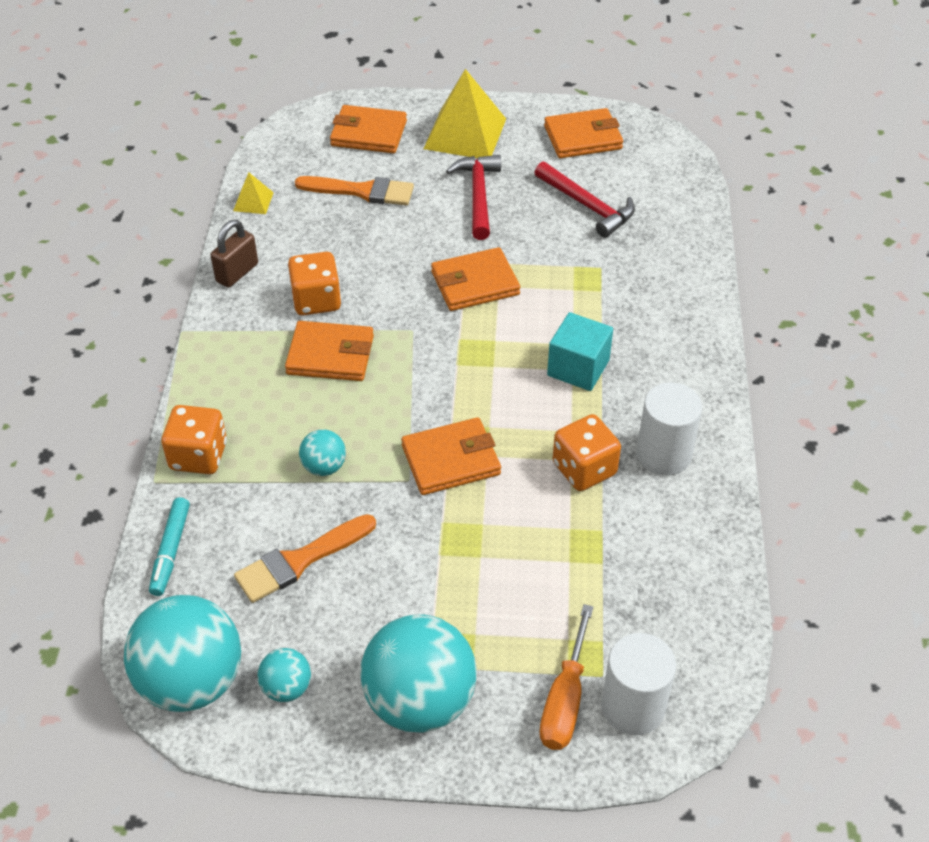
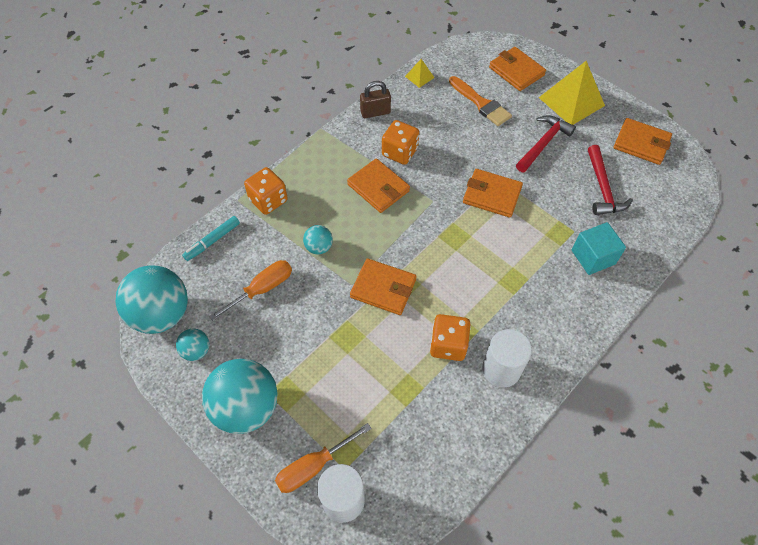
camera: 40 degrees right, 10 degrees up
(299, 561) = (262, 289): orange brush -> orange screwdriver
(578, 368) = (502, 283): turquoise cube -> turquoise cube (593, 257)

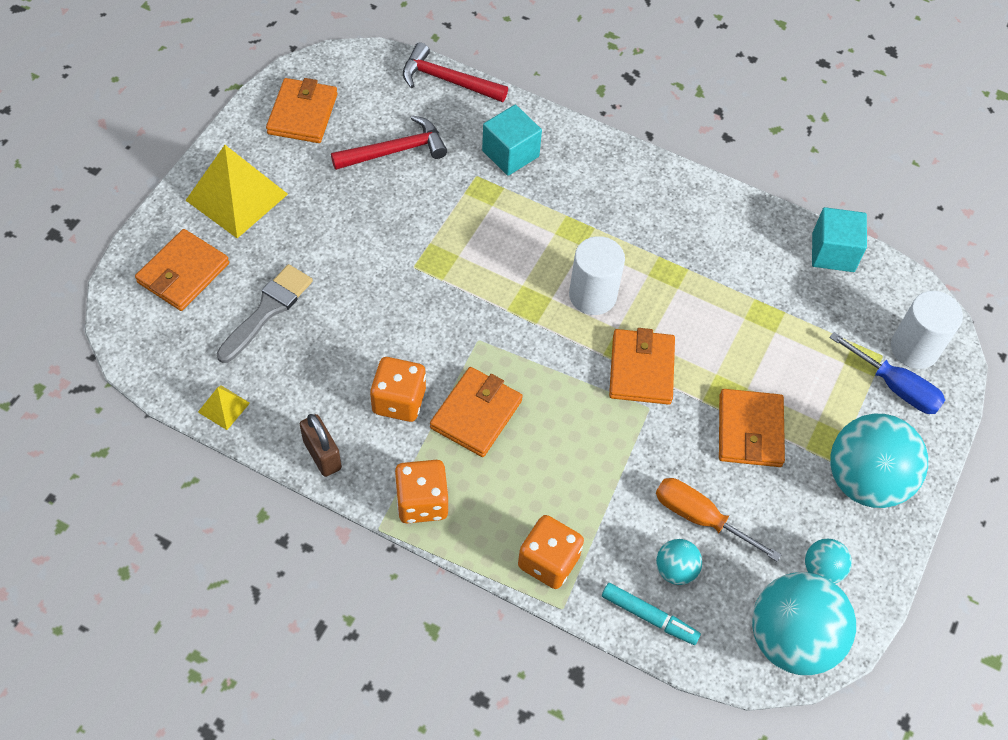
camera: 110 degrees left, 0 degrees up
(314, 466) = (894, 386): orange screwdriver -> blue screwdriver
(319, 247) = (606, 465): turquoise ball -> turquoise ball (675, 570)
(448, 345) = (691, 283): orange dice -> orange dice (422, 502)
(455, 470) = (833, 252): none -> turquoise cube
(481, 103) = (267, 310): orange brush -> grey brush
(492, 195) = (445, 271): orange wallet -> orange wallet (750, 430)
(501, 369) = (699, 227): white cylinder -> white cylinder (592, 295)
(543, 144) = (332, 222): red hammer -> red hammer (448, 80)

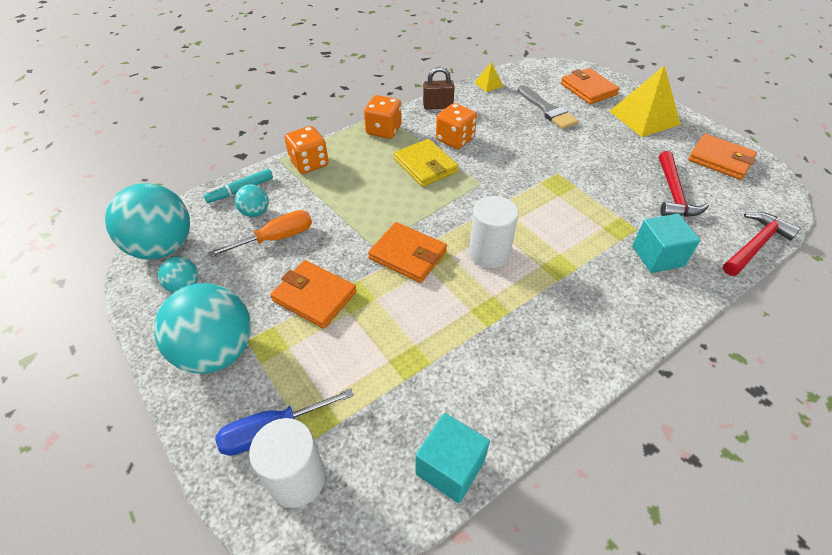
camera: 120 degrees right, 10 degrees down
(476, 414) = (425, 166): orange wallet -> yellow wallet

